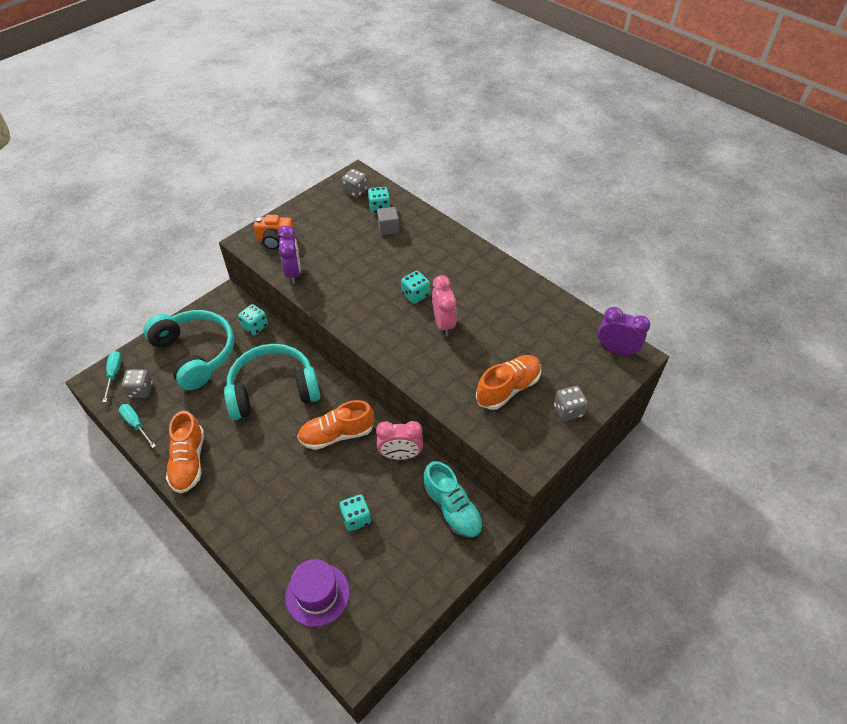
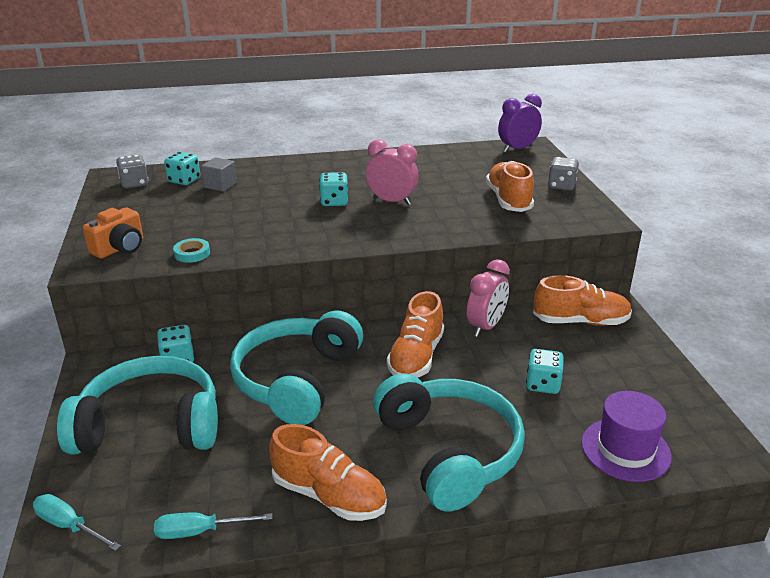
camera: 55 degrees left, 20 degrees down
(141, 390) = (141, 504): grey dice -> none
(256, 499) = (449, 451): none -> turquoise headphones
(293, 273) = (192, 253): purple clock -> turquoise tape
(452, 509) = (580, 321): turquoise shoe -> orange shoe

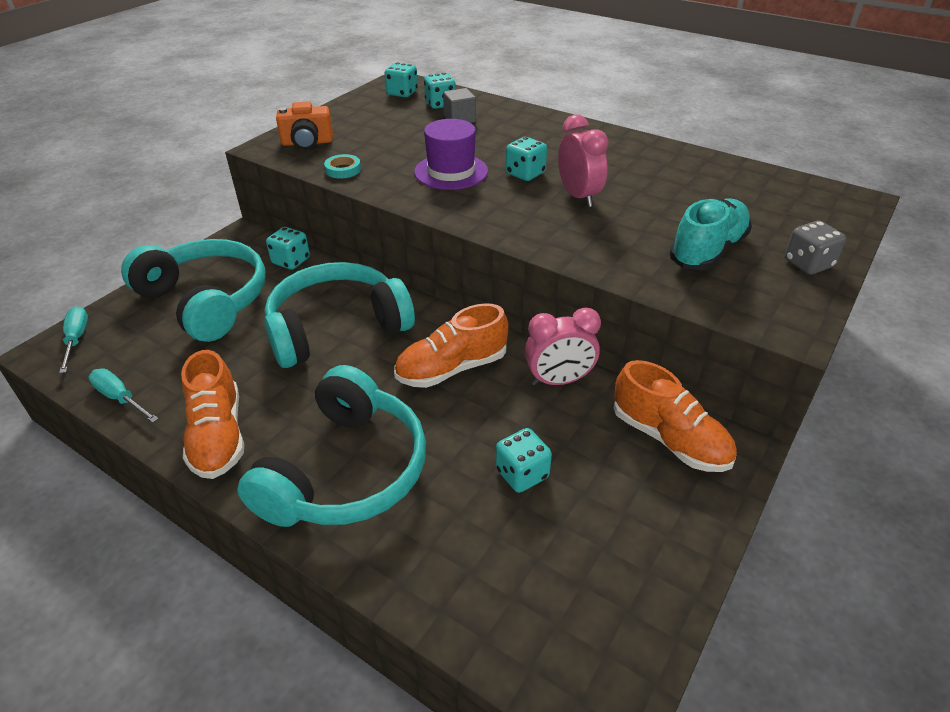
camera: 45 degrees right, 10 degrees up
(134, 183) = (402, 93): grey dice -> turquoise dice
(508, 200) = (707, 250): orange shoe -> turquoise shoe
(517, 149) = (828, 197): purple clock -> none
(625, 449) = (496, 601): purple hat -> purple hat (451, 172)

